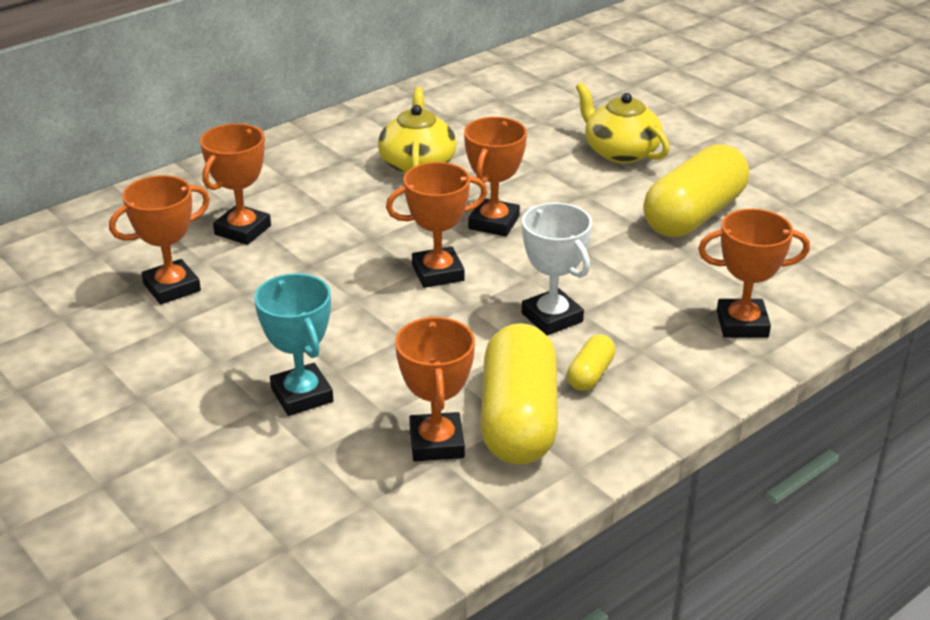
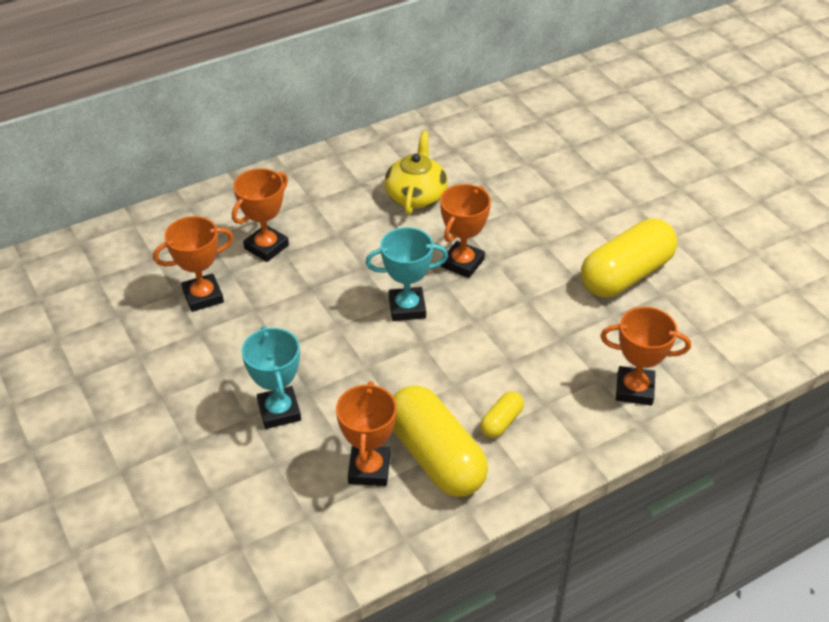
camera: 10 degrees right, 10 degrees up
(438, 273) = (407, 308): orange trophy -> turquoise trophy
(518, 420) = (435, 457): yellow capsule -> yellow capsule turned 45 degrees counterclockwise
(552, 317) = (485, 363): white trophy -> none
(620, 152) = (583, 202): yellow teapot -> none

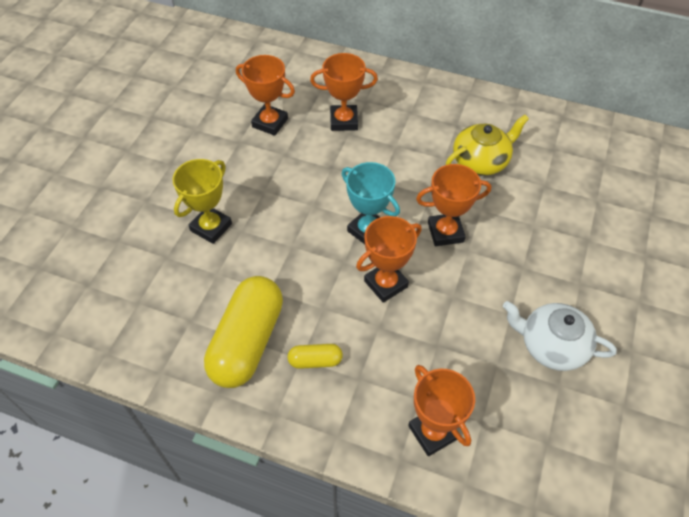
camera: 50 degrees right, 10 degrees up
(279, 411) = (211, 227): turquoise trophy -> yellow trophy
(369, 469) = (204, 310): orange trophy -> orange trophy (386, 284)
(626, 275) = (551, 345): yellow capsule -> white teapot

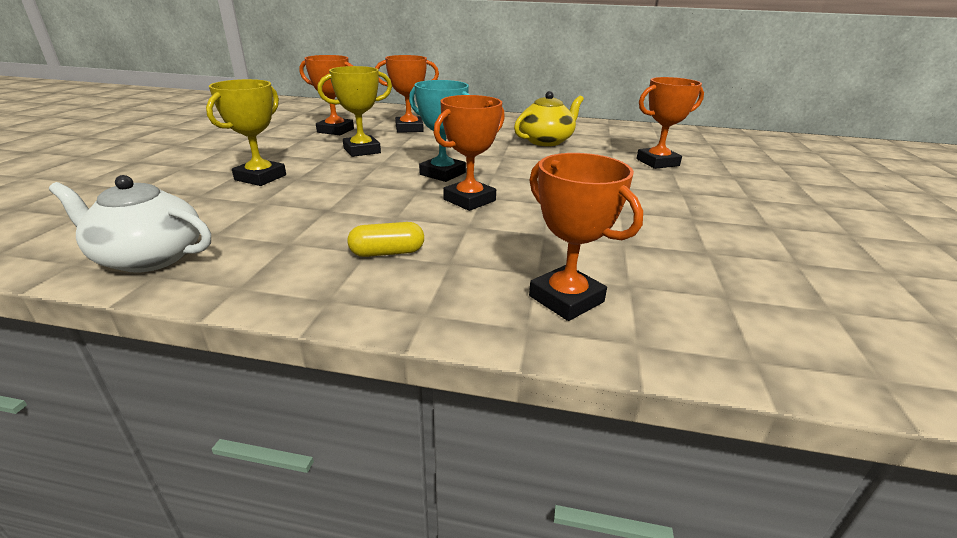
camera: 10 degrees left, 25 degrees down
(247, 341) = (292, 244): yellow capsule -> none
(296, 174) = (362, 150): none -> yellow trophy
(445, 232) = (526, 172): orange trophy -> orange trophy (657, 162)
(551, 345) = (678, 227): white teapot -> white teapot (149, 257)

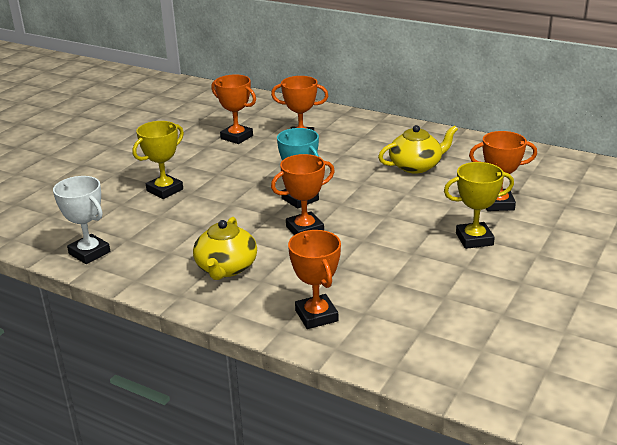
camera: 20 degrees right, 0 degrees up
(149, 257) = (89, 253): white teapot -> white trophy
(362, 150) = (248, 166): yellow trophy -> yellow trophy (474, 239)
(387, 253) = (226, 268): yellow capsule -> yellow teapot

